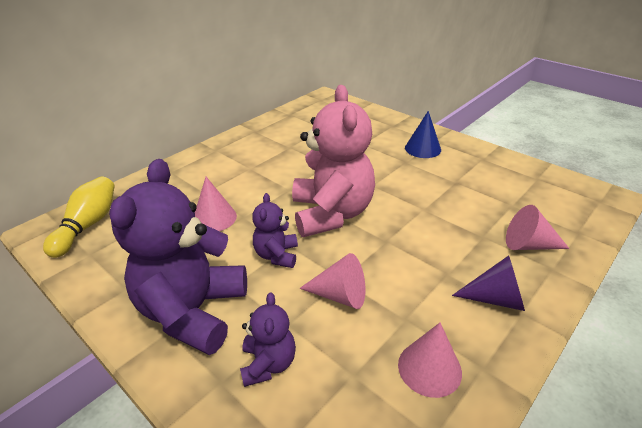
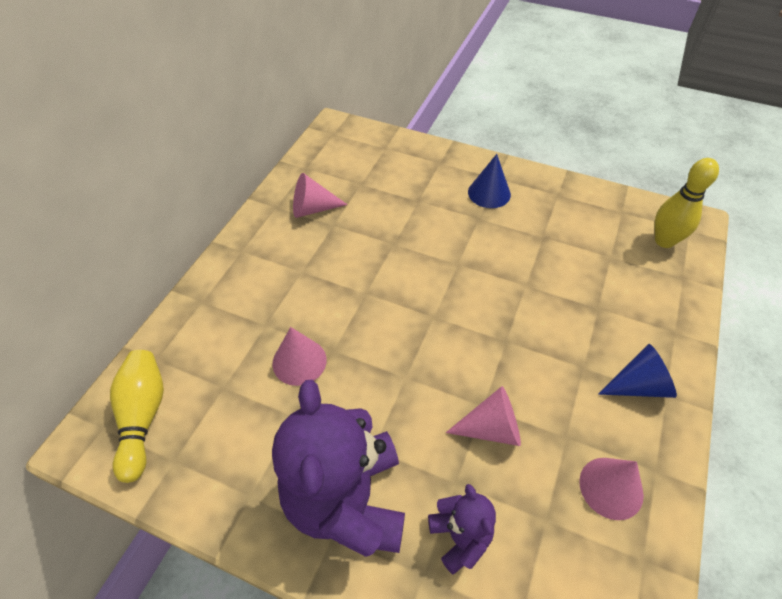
camera: 20 degrees left, 15 degrees up
(277, 255) = (400, 395): purple teddy bear -> none
(331, 214) = (432, 318): pink teddy bear -> none
(496, 298) = (638, 385): purple cone -> blue cone
(528, 245) = (644, 307): pink cone -> pink cone (313, 209)
(570, 204) = (664, 241): none -> yellow bowling pin

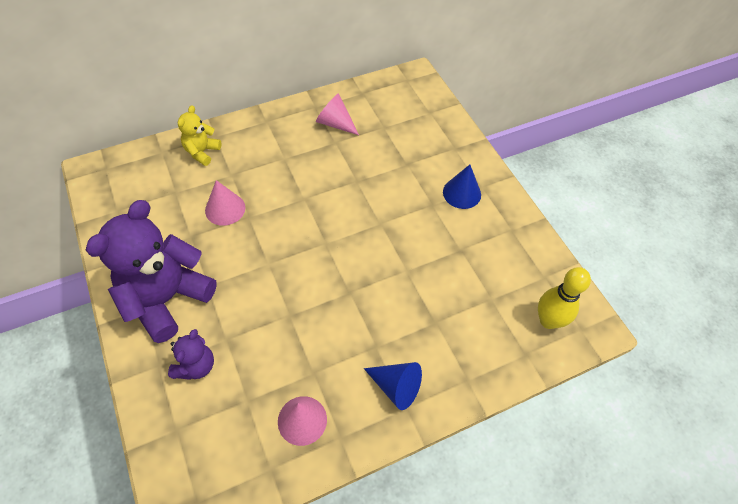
camera: 40 degrees right, 5 degrees up
(143, 417) = (126, 178): yellow bowling pin -> none
(205, 326) = (202, 152): none -> yellow teddy bear
(491, 428) = (279, 330): pink cone -> none

